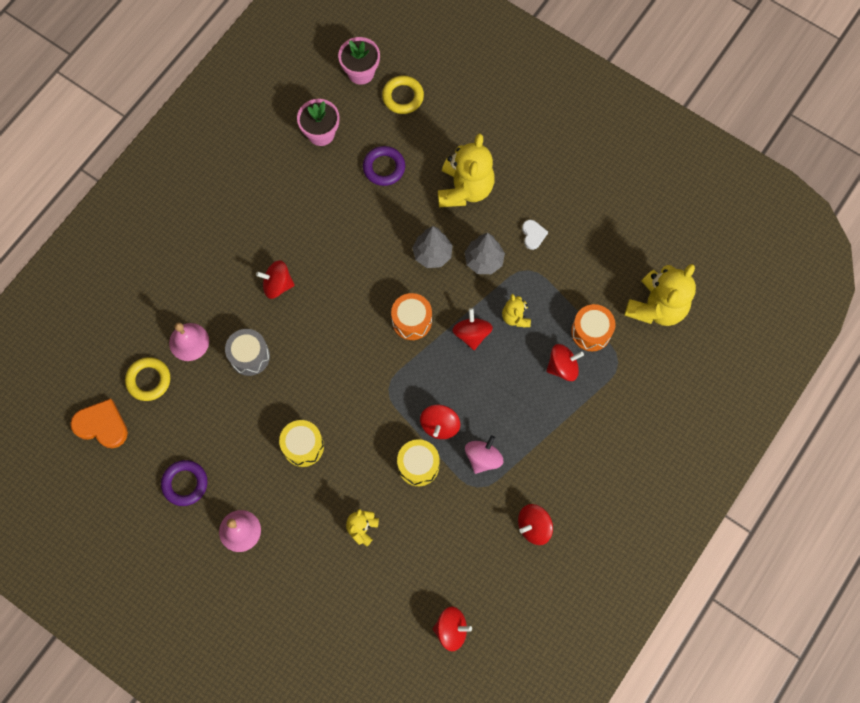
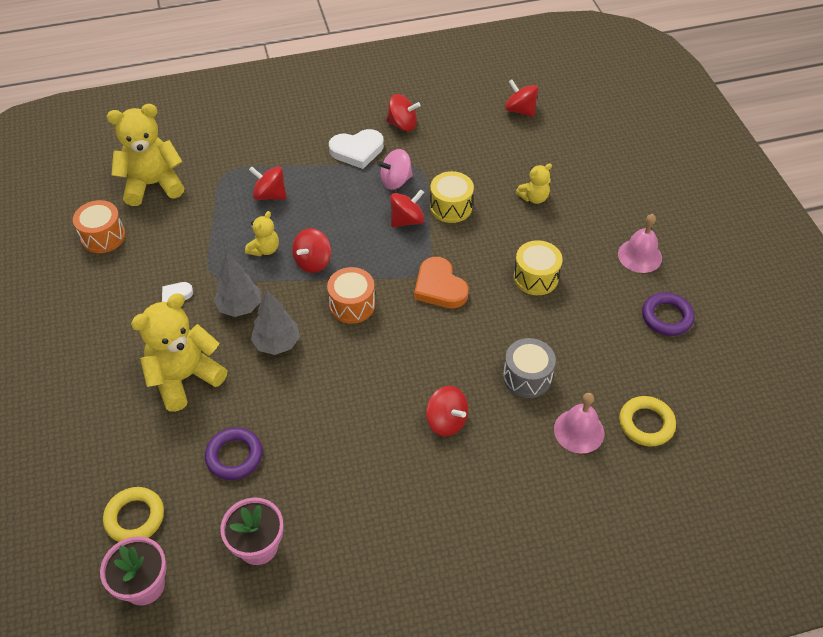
camera: 140 degrees left, 20 degrees down
(102, 425) = (722, 415): orange heart -> orange heart (439, 287)
(542, 466) = (357, 150): none -> white heart
(591, 332) = (221, 202): orange drum -> orange drum (103, 236)

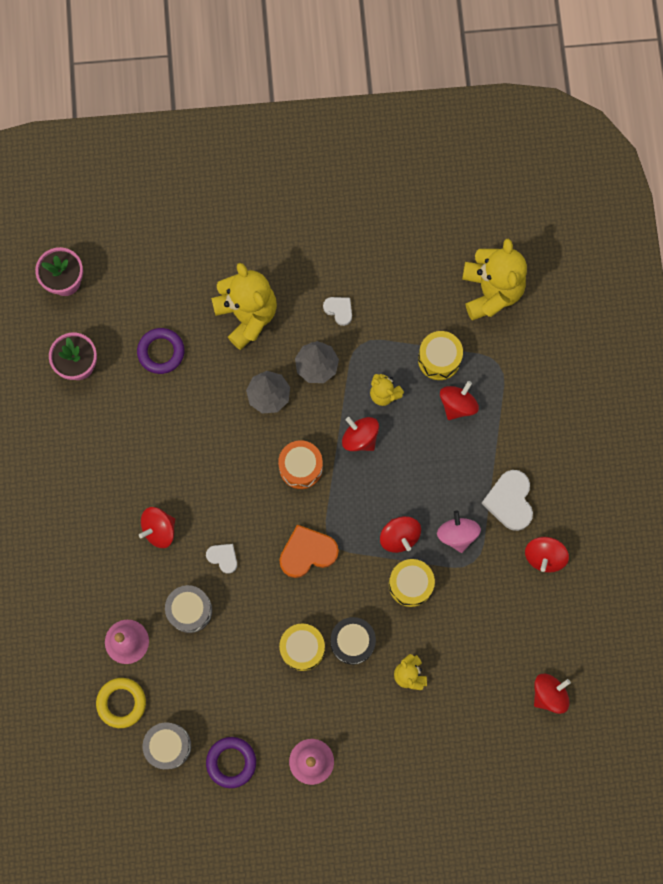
camera: 100 degrees right, 25 degrees up
(103, 236) = (426, 245): orange drum -> none
(135, 517) = (122, 274): yellow ring -> none
(225, 213) = (439, 359): none -> yellow drum
(462, 356) = (223, 557): none -> white heart
(517, 241) = (352, 642): none -> black drum
(673, 372) = (168, 746): none -> grey drum

